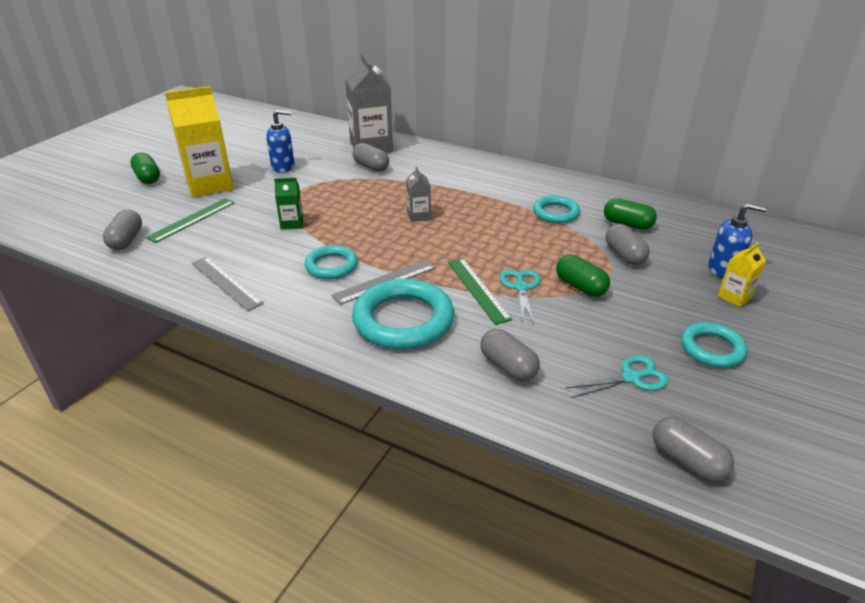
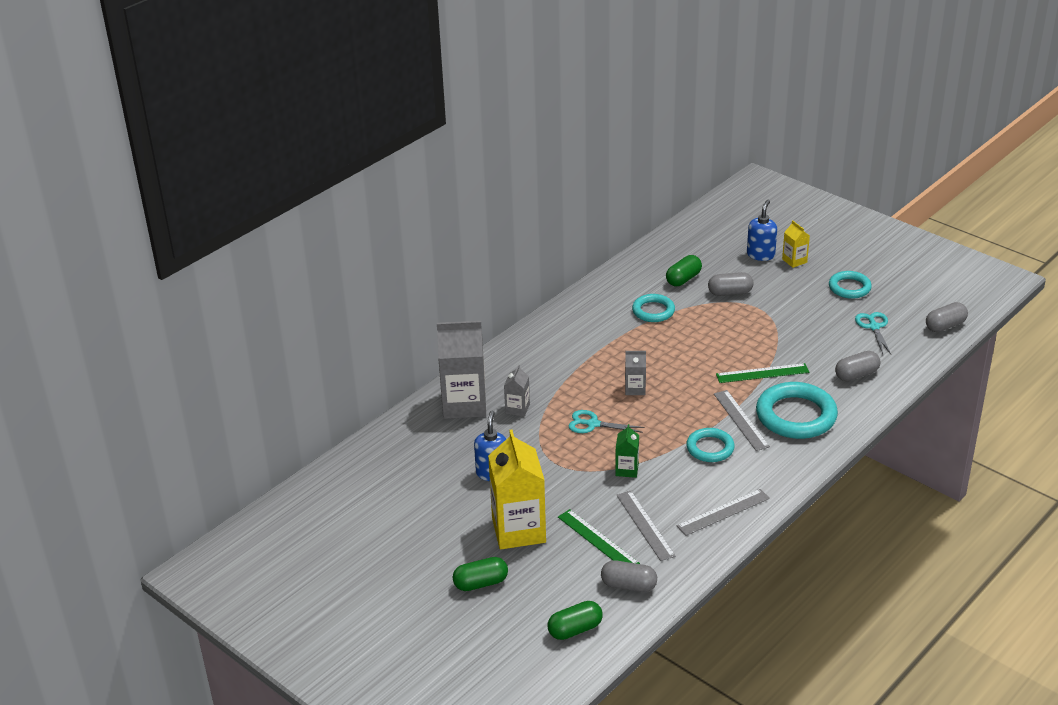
camera: 75 degrees left, 0 degrees up
(210, 240) = (645, 525): none -> grey ruler
(371, 167) = (517, 409): grey capsule -> grey carton
(521, 287) = (764, 352): turquoise scissors -> turquoise scissors (593, 424)
(580, 287) = (769, 324): green capsule -> green capsule (575, 629)

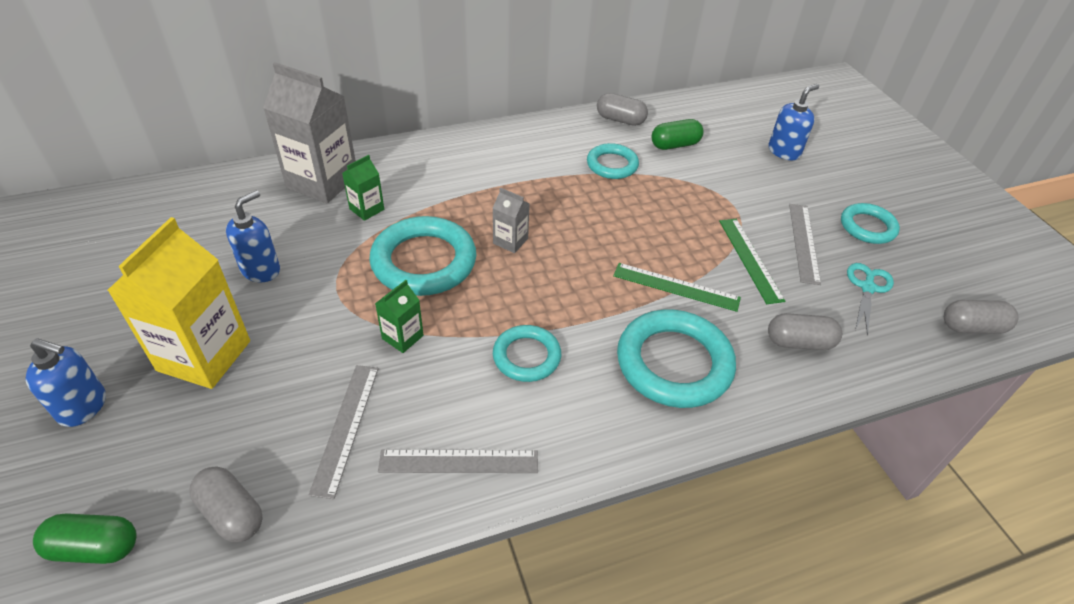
camera: 25 degrees right, 10 degrees up
(481, 583) = (83, 407): green capsule -> blue soap dispenser
(517, 409) = (367, 209): grey carton -> green carton
(593, 424) = (424, 262): turquoise scissors -> turquoise ring
(597, 540) = (270, 418): green ruler -> green ruler (750, 259)
(730, 293) = (715, 178): grey capsule -> grey capsule (620, 120)
(741, 420) = (598, 336): grey ruler -> grey ruler (803, 242)
(794, 261) = (819, 172): yellow carton -> none

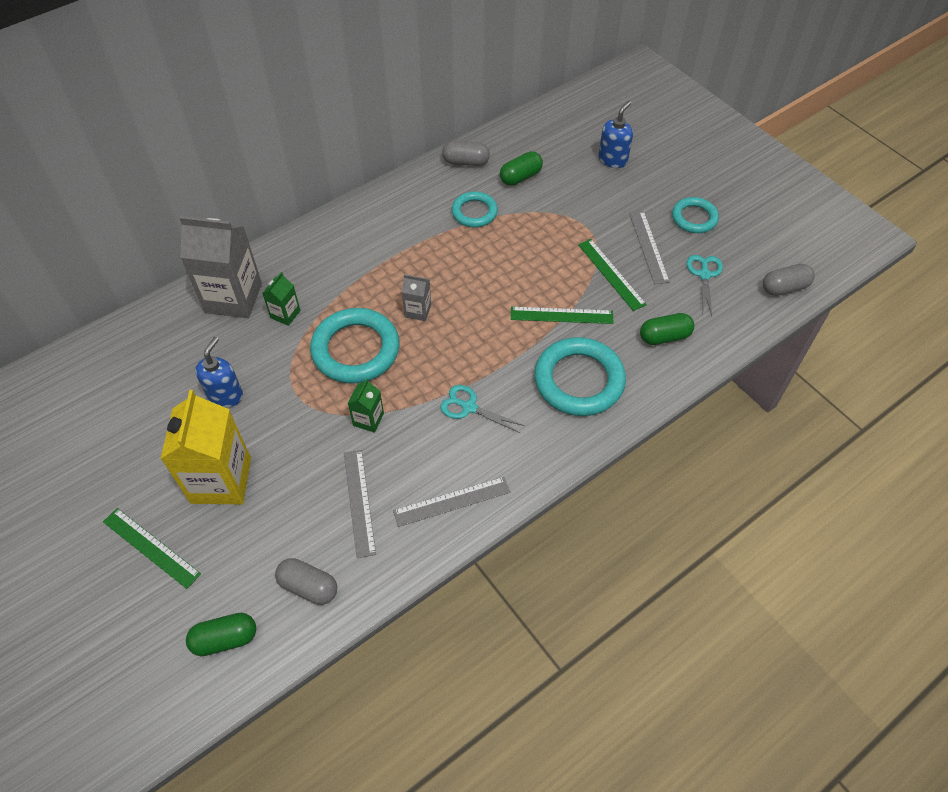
camera: 15 degrees left, 10 degrees up
(83, 407) = (151, 547): blue soap dispenser -> green ruler
(526, 356) = (469, 407): turquoise ring -> turquoise scissors
(799, 342) = (664, 336): grey capsule -> green capsule

